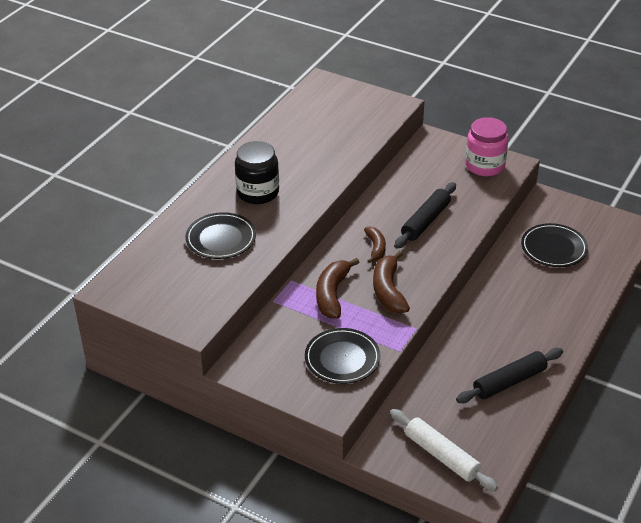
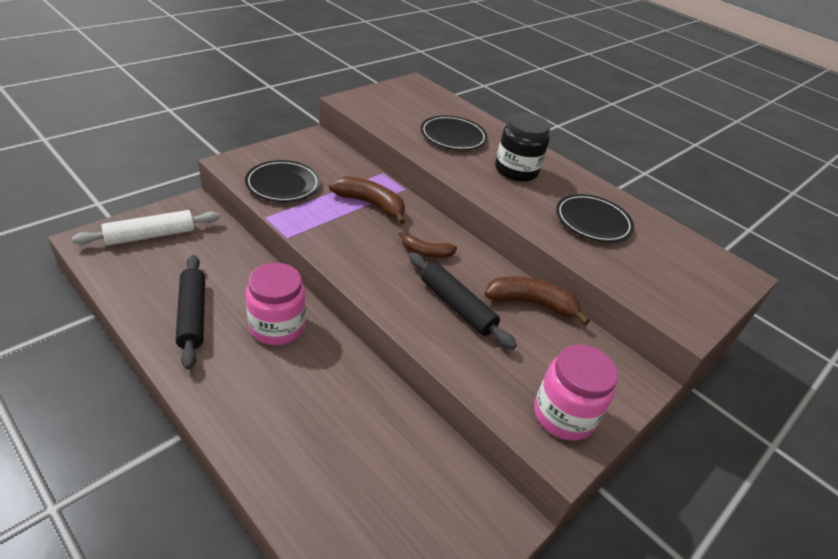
camera: 100 degrees right, 0 degrees up
(388, 290) = (354, 238): brown banana -> brown banana (531, 303)
(485, 332) = (277, 327): none -> pink jar
(553, 248) = (387, 469): black plate -> black plate (592, 221)

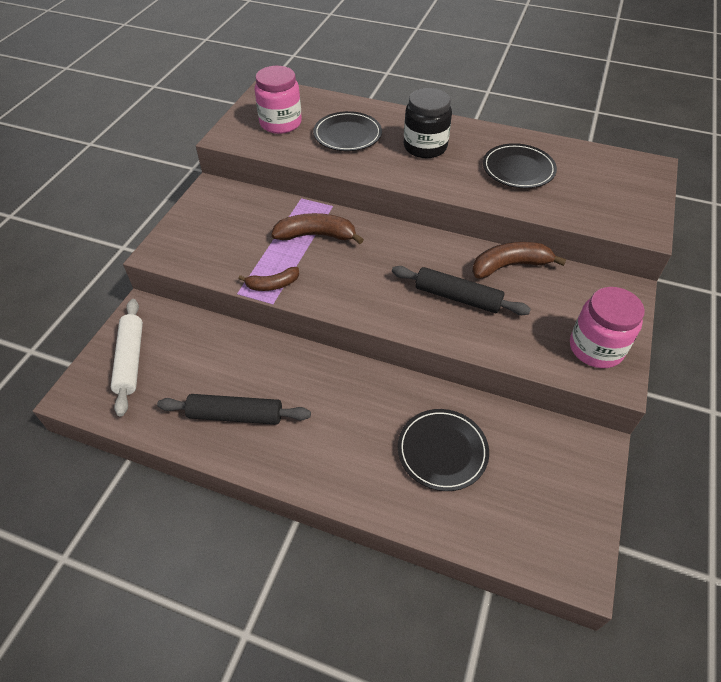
camera: 20 degrees left, 10 degrees up
(151, 235) = (130, 360): white rolling pin -> white rolling pin turned 45 degrees counterclockwise
(192, 315) = (235, 415): black rolling pin -> black rolling pin turned 45 degrees counterclockwise
(277, 327) = (314, 388): pink jar -> pink jar (280, 123)
(283, 184) = (224, 252): black plate -> black plate (442, 451)
(426, 252) = (397, 260): brown banana -> brown banana (273, 284)

